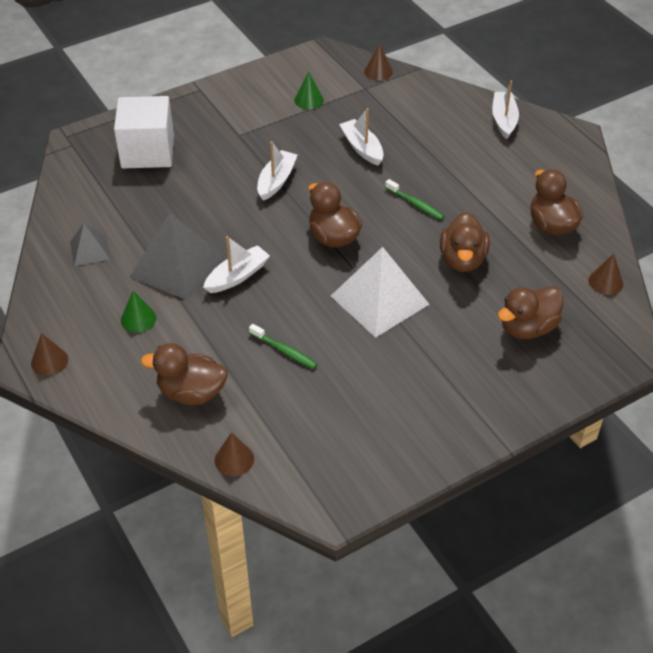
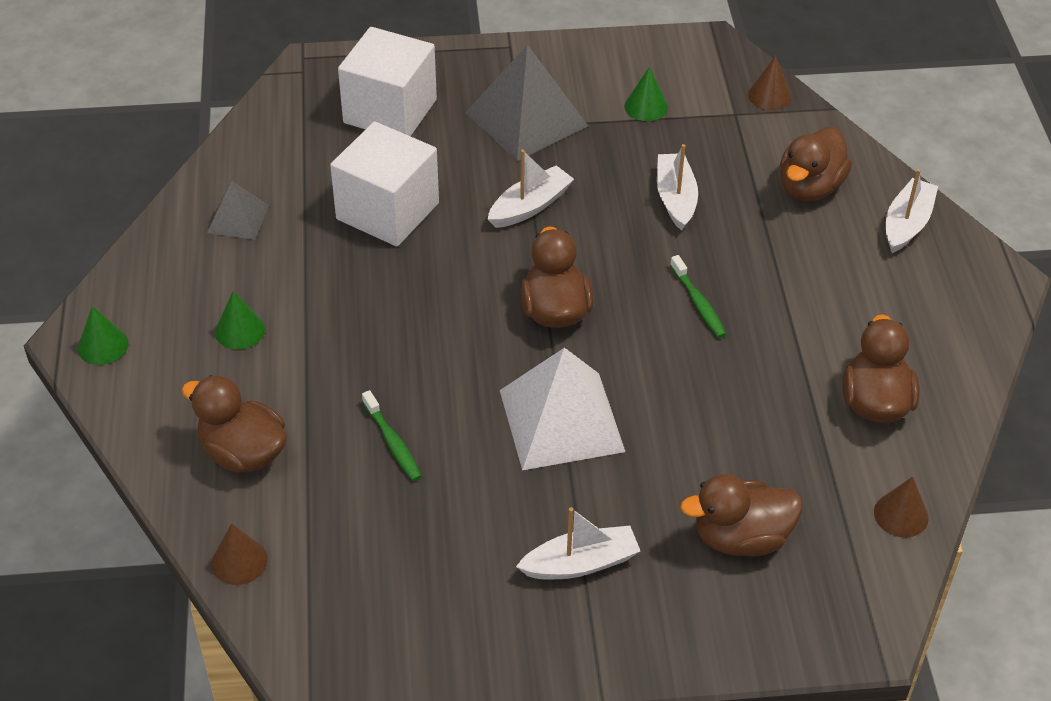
camera: 25 degrees right, 0 degrees up
(49, 361) = (103, 345): brown cone -> green cone
(177, 266) = (331, 278): grey pyramid -> grey pyramid (526, 119)
(187, 213) = (387, 211): none -> white cube
(237, 276) = (397, 319): white boat -> white boat (580, 563)
(462, 260) = (712, 406): brown duck -> brown duck (809, 187)

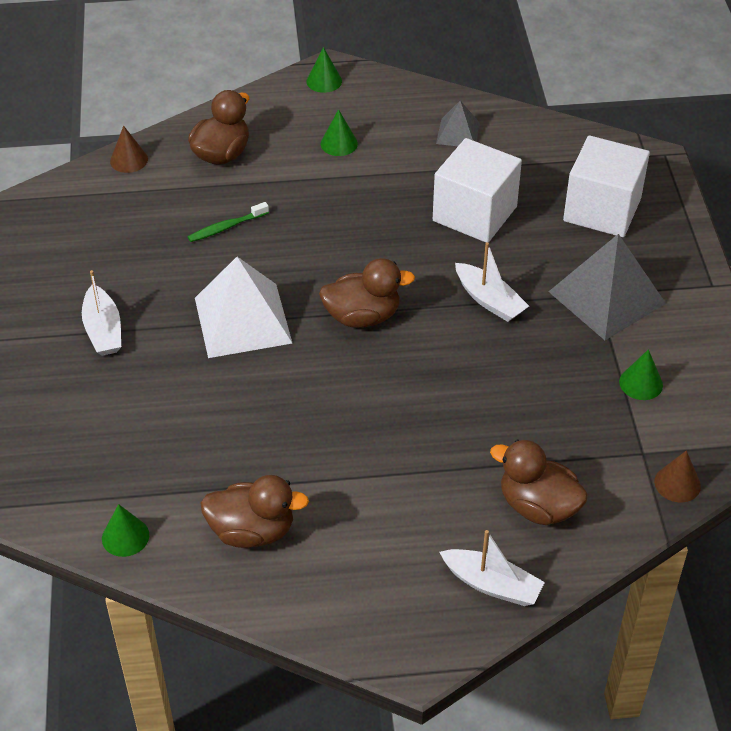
camera: 90 degrees right, 0 degrees up
(675, 198) = (510, 401): white boat -> none
(698, 303) = (374, 411): green toothbrush -> none
(741, 538) = (114, 426): brown duck -> none
(901, 515) = (125, 536): brown cone -> green cone

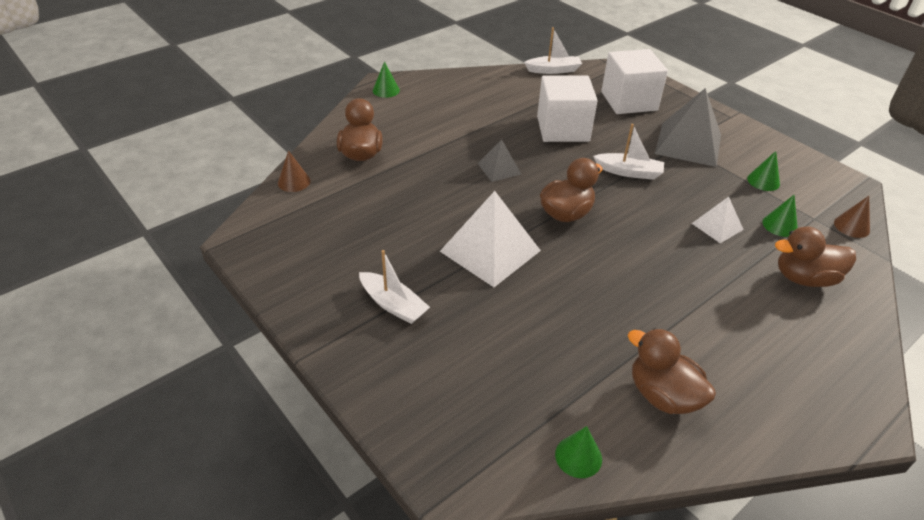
camera: 35 degrees left, 5 degrees down
(226, 227) = (413, 197): green toothbrush -> none
(252, 531) = (663, 395): brown duck -> brown duck turned 105 degrees counterclockwise
(339, 143) = (435, 120): green cone -> green cone (780, 225)
(458, 133) = (502, 90): grey pyramid -> grey pyramid (499, 168)
(492, 584) = (844, 342): white boat -> white boat (553, 70)
(513, 407) = (717, 226): none -> white pyramid

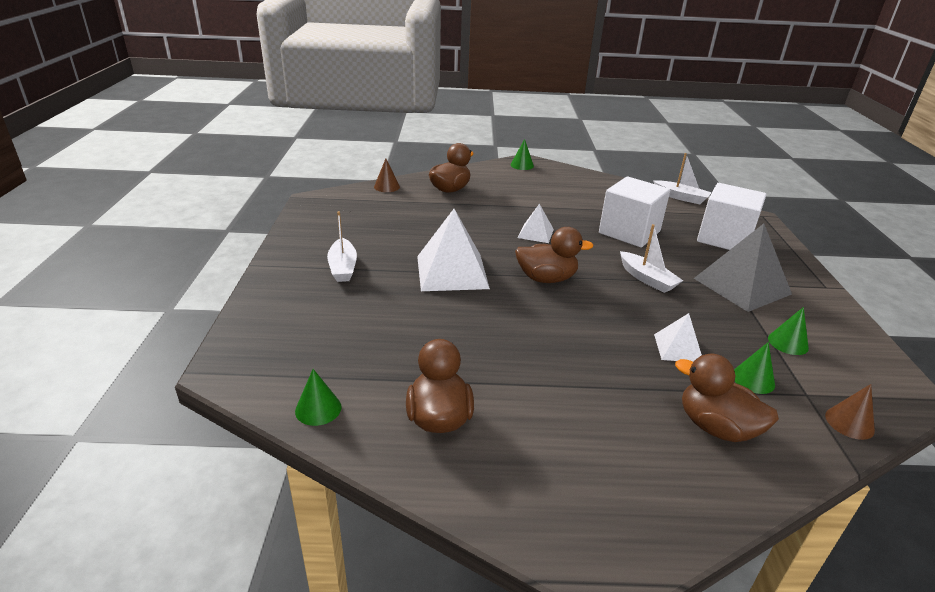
camera: 40 degrees right, 10 degrees down
(499, 168) = (536, 233): grey pyramid -> white pyramid

